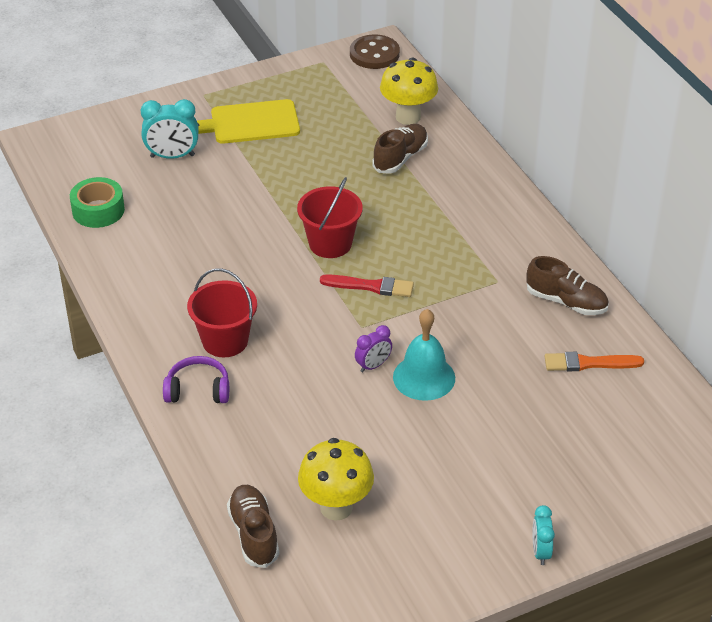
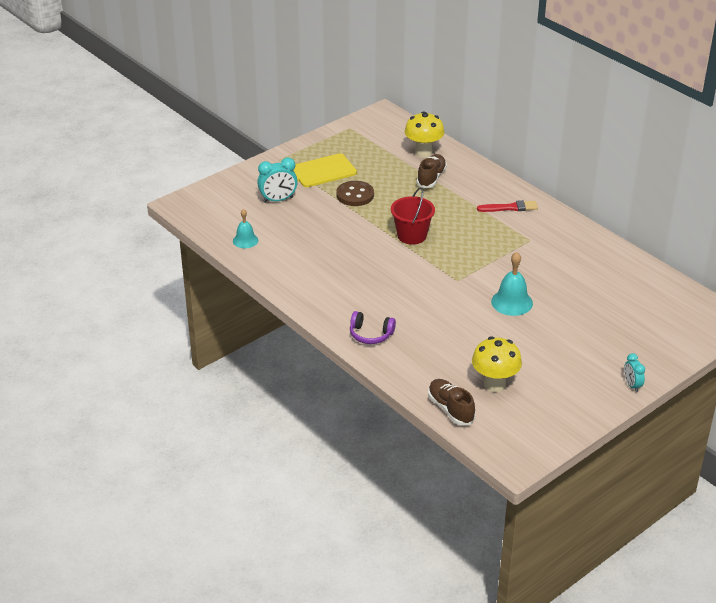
camera: 15 degrees left, 5 degrees down
(98, 210) = (245, 240): green tape -> turquoise bell
(198, 390) = (370, 334): purple headphones -> purple headphones turned 150 degrees counterclockwise
(225, 341) = (373, 303): red bucket -> none
(371, 286) = (451, 256): red brush -> red brush (510, 208)
(373, 365) = (476, 301): purple clock -> none
(374, 54) = (381, 118): brown button -> brown button (355, 195)
(566, 302) = (579, 245): brown shoe -> none
(589, 363) = (609, 277): orange brush -> none

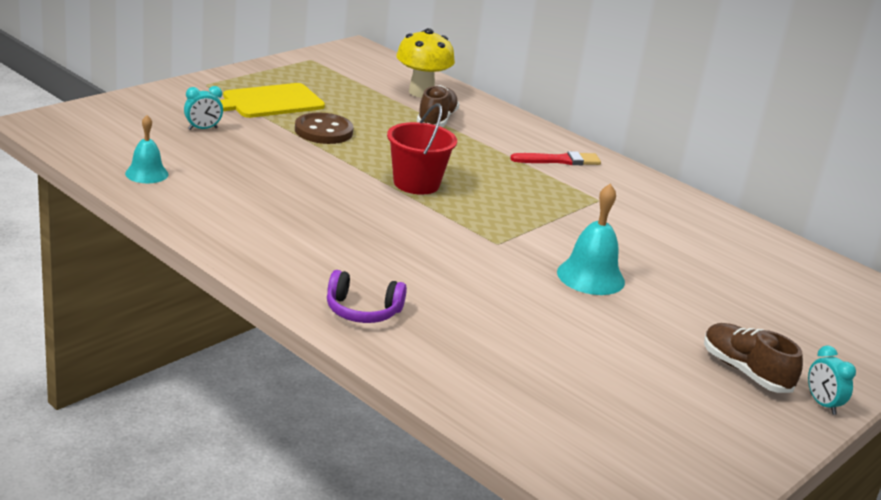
camera: 10 degrees left, 10 degrees down
(278, 200) = (203, 129): turquoise clock -> turquoise clock, size x0.61
(450, 409) = (520, 432): brown shoe -> brown shoe (745, 372)
(494, 384) = (590, 395): yellow mushroom -> none

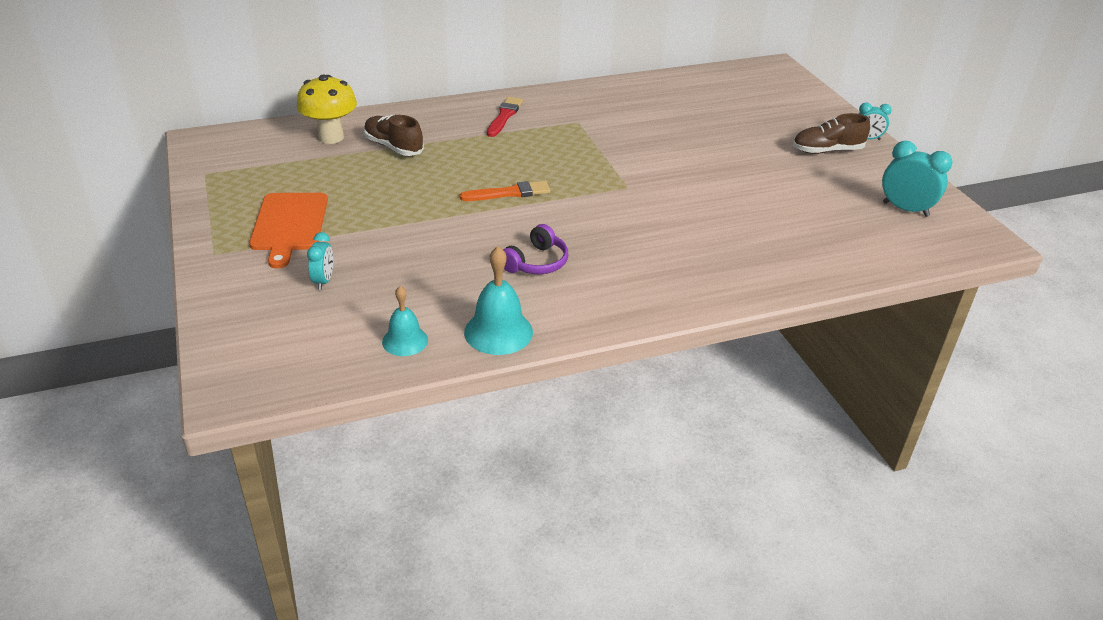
camera: 60 degrees left, 10 degrees up
(269, 102) = (289, 225): yellow cutting board -> orange cutting board
(323, 131) = (377, 211): brown button -> none
(362, 311) = (710, 280): purple headphones -> purple headphones (536, 262)
(416, 183) = (509, 193): red bucket -> orange brush
(590, 277) = (691, 164): turquoise bell -> turquoise bell (498, 332)
(663, 445) = (905, 209): none -> turquoise clock

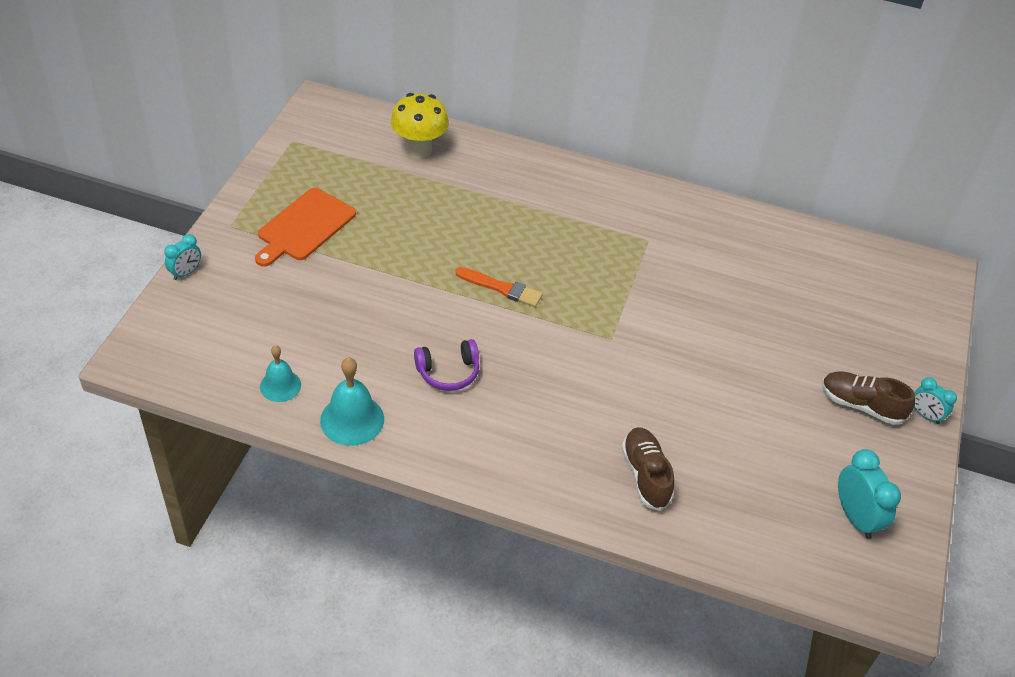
camera: 35 degrees right, 10 degrees up
(323, 281) = (278, 296): turquoise clock -> turquoise clock (186, 272)
(393, 147) = (458, 186): brown shoe -> brown shoe (645, 475)
(504, 116) = (588, 199): red brush -> none

